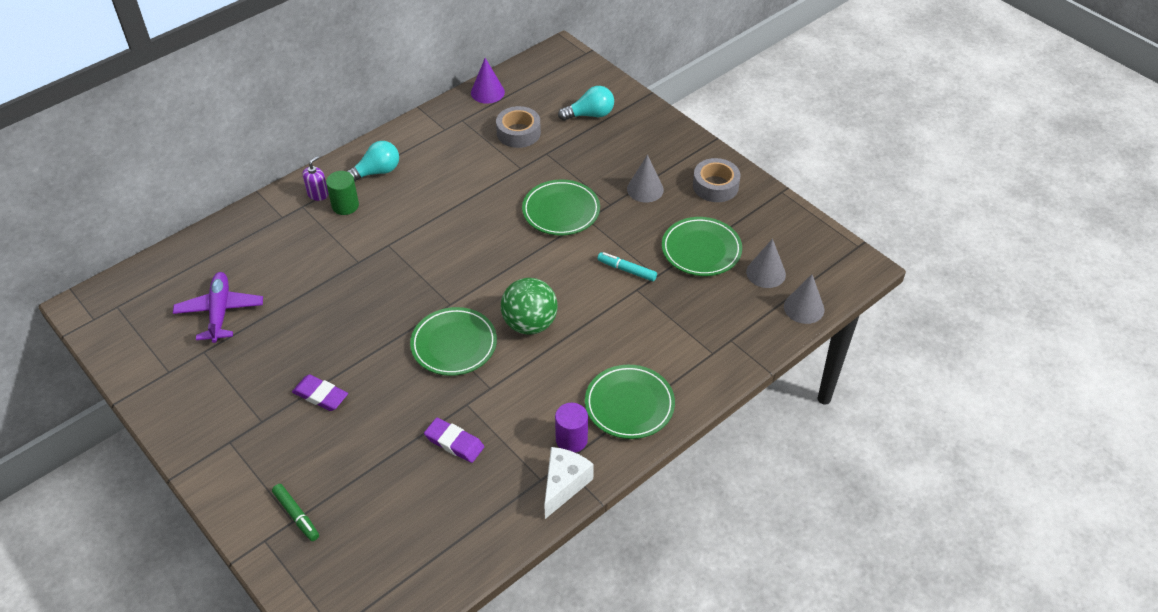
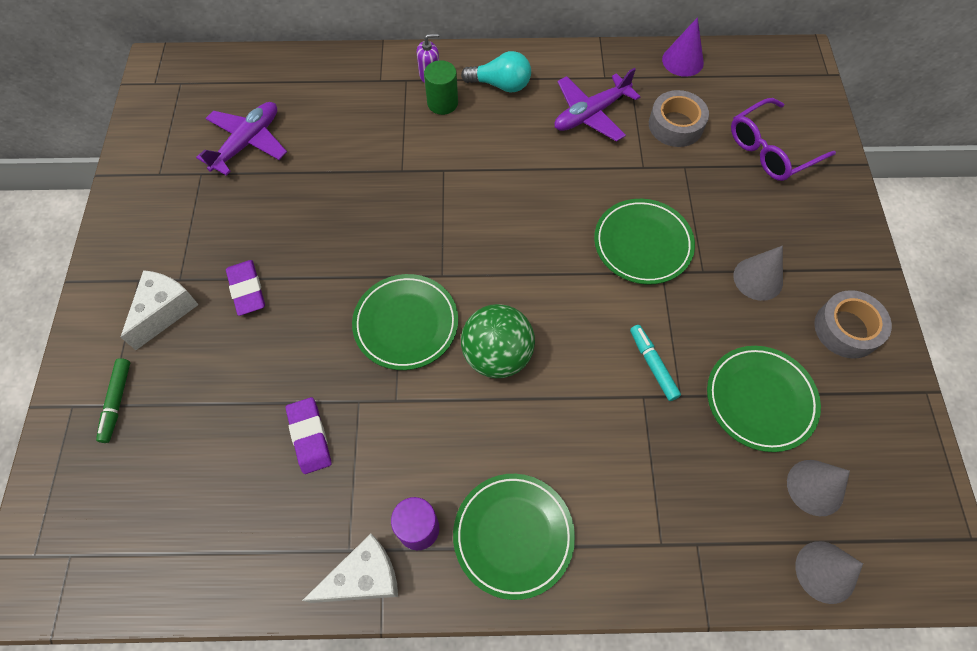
camera: 40 degrees right, 15 degrees up
(272, 445) = (165, 311): none -> white cheese
(457, 156) = (590, 114): none -> purple plane
(590, 115) = (771, 150): turquoise light bulb -> purple glasses

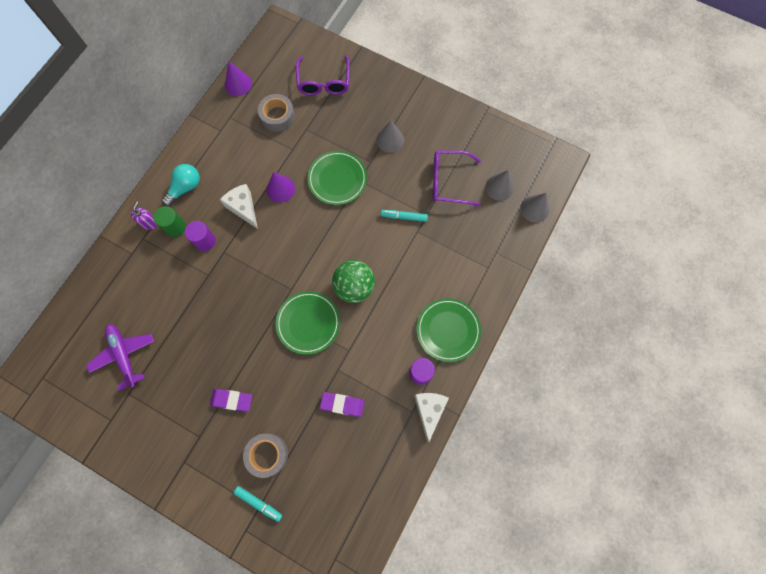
camera: 60 degrees left, 10 degrees up
(117, 402) = (259, 503): green marker -> turquoise marker
(165, 311) = (216, 453): white cheese -> white cheese (243, 208)
(445, 143) = (205, 241): none -> purple cylinder
(576, 185) = (280, 189): none -> purple cone
(590, 114) = (240, 153): purple plane -> none
(760, 399) = (449, 181): green plate -> purple glasses
(846, 329) = (438, 121): grey tape -> grey tape (267, 454)

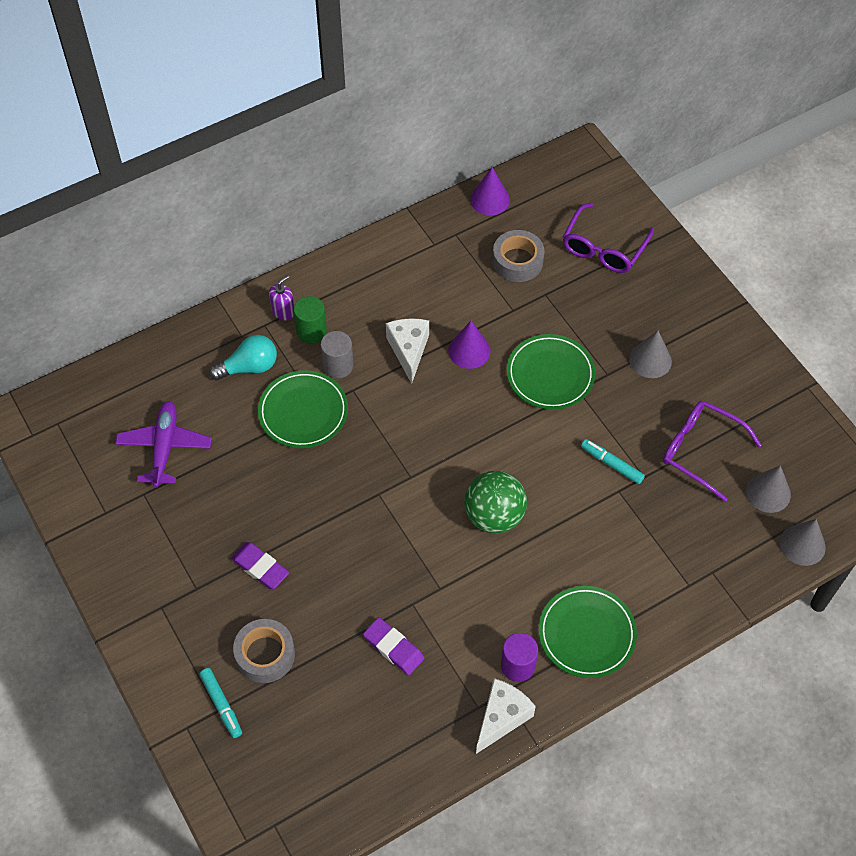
camera: 30 degrees right, 15 degrees down
(185, 188) = (350, 291): turquoise light bulb -> turquoise light bulb (249, 367)
(205, 241) = (338, 366): purple cylinder -> grey cylinder
(308, 323) = (408, 528): green plate -> green plate (303, 412)

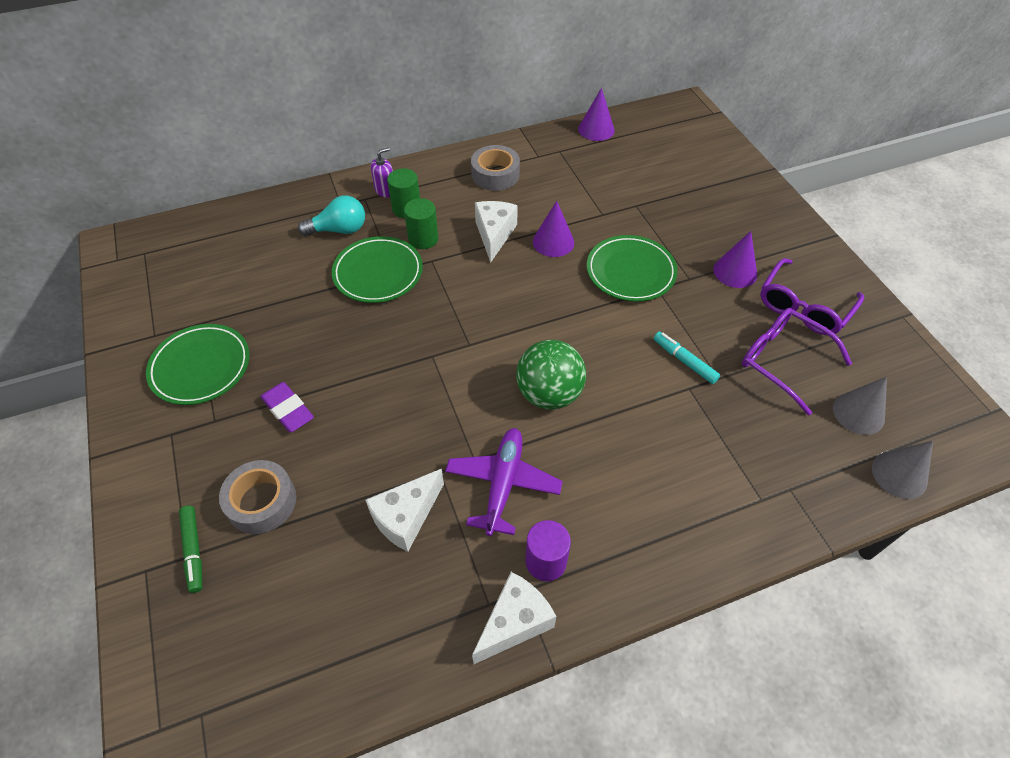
camera: 10 degrees right, 5 degrees down
(164, 447) = (234, 286): purple plane -> purple plane (503, 484)
(221, 705) = (194, 551): turquoise marker -> green marker
(338, 366) = (423, 239): grey cylinder -> green cylinder
(393, 648) = (406, 517): purple eraser -> white cheese
(517, 261) = (613, 177): grey tape -> grey tape (495, 174)
(586, 634) = (633, 537): green plate -> green plate (201, 367)
(603, 248) = (697, 176): purple glasses -> purple glasses (803, 307)
(650, 360) = (735, 272): grey cone -> purple cone

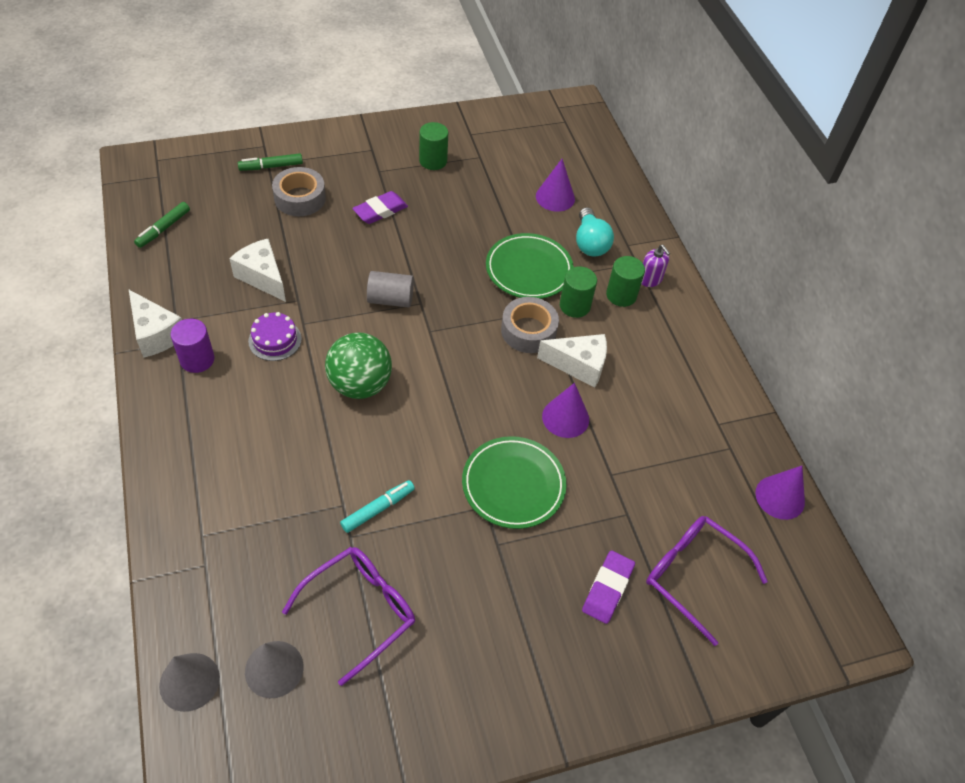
camera: 90 degrees right, 0 degrees up
(201, 367) = (433, 161): green plate -> green cylinder
(320, 670) = (163, 229): none -> green marker
(429, 382) = (390, 299): none -> grey cylinder
(495, 174) = (680, 377): grey tape -> grey tape (528, 331)
(503, 484) = (275, 340): purple plane -> purple cake
(703, 215) = (607, 588): none -> purple eraser
(735, 272) = (504, 599): purple cone -> purple cone (555, 197)
(803, 307) = (437, 663): purple glasses -> purple glasses (693, 575)

